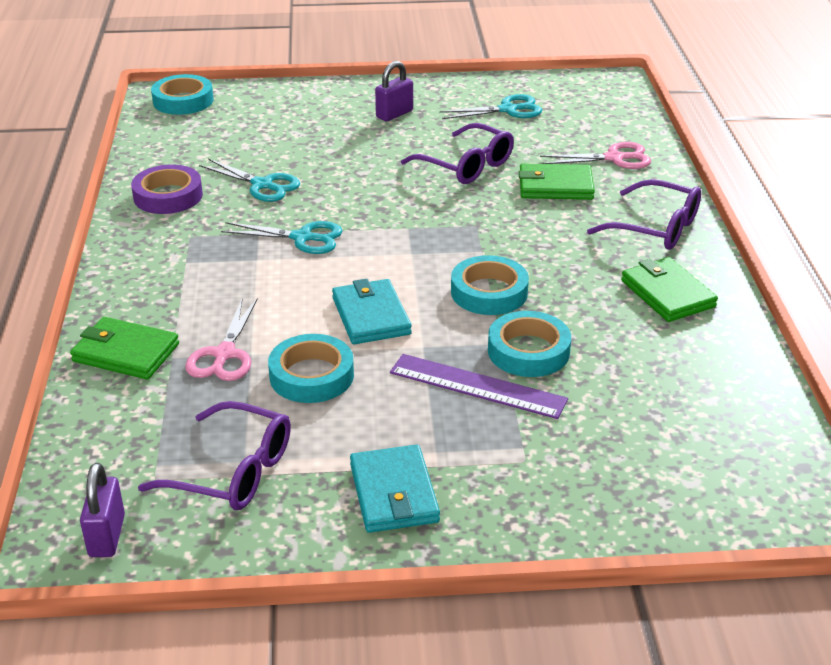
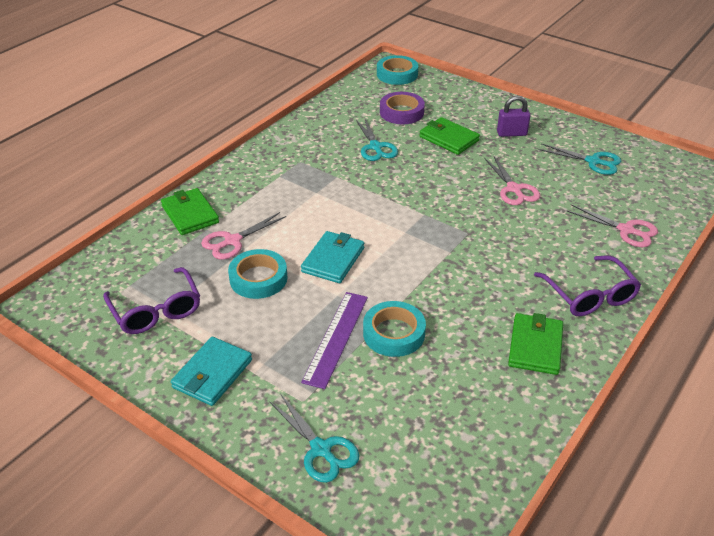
camera: 40 degrees right, 5 degrees up
(107, 536) = (66, 310): purple padlock -> none
(168, 196) = (318, 131): purple tape -> purple tape (401, 112)
(302, 238) = (356, 191): turquoise scissors -> turquoise scissors (321, 449)
(466, 165) = (514, 189): purple glasses -> pink scissors
(477, 386) = (336, 338): purple ruler -> purple ruler turned 45 degrees clockwise
(489, 292) = (419, 282): turquoise tape -> none
(555, 186) = (556, 231): green wallet -> green wallet (449, 138)

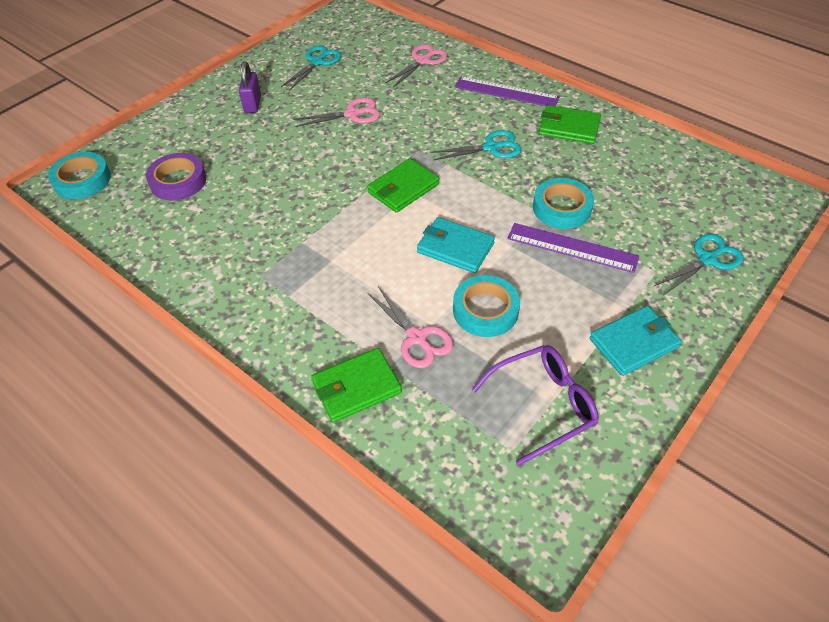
camera: 85 degrees left, 10 degrees up
(212, 374) = (634, 343): turquoise wallet -> turquoise wallet turned 60 degrees counterclockwise
(375, 147) = (248, 207): turquoise scissors -> turquoise scissors (491, 147)
(449, 138) = (248, 148): green wallet -> green wallet (403, 188)
(590, 295) = (506, 92): purple glasses -> purple ruler

